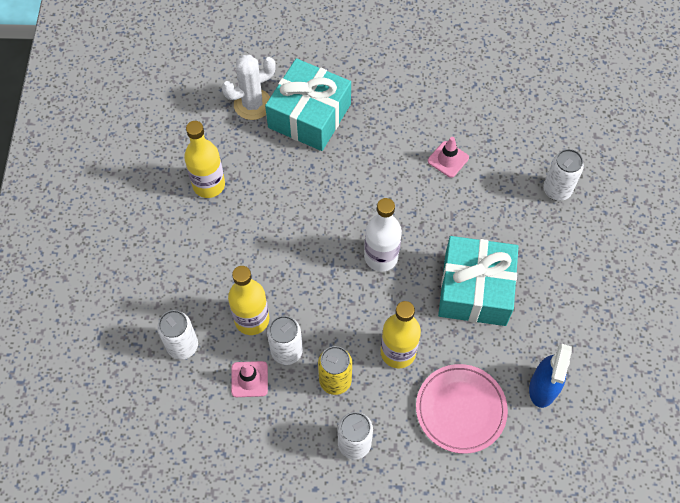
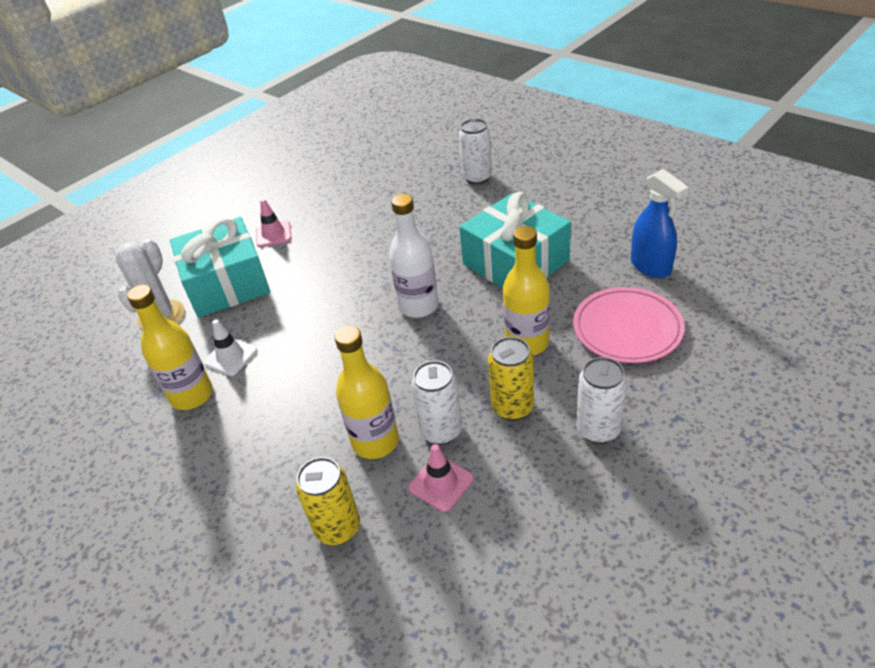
camera: 45 degrees left, 20 degrees down
(182, 346) = (338, 528): white can -> yellow can
(252, 179) = (230, 357): none -> white traffic cone
(448, 159) = (378, 221): pink traffic cone -> pink traffic cone (273, 234)

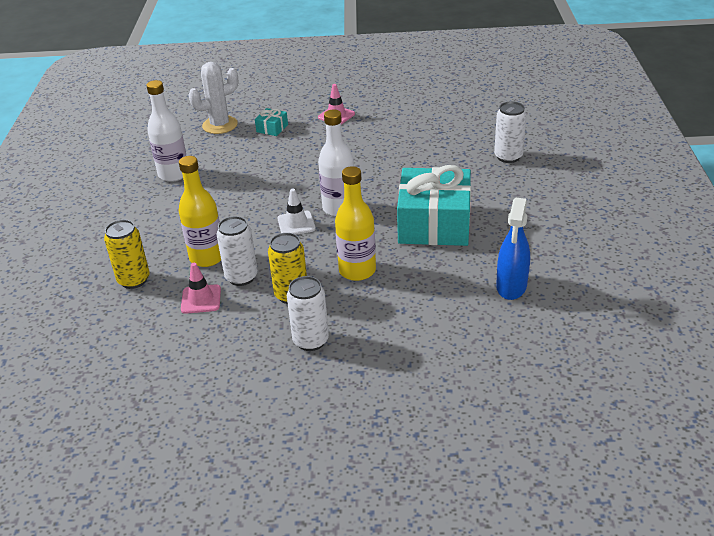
camera: 45 degrees right, 5 degrees down
(192, 395) = (174, 174): yellow bottle -> white bottle
(227, 284) = (272, 128): turquoise gift -> turquoise gift, size x0.41
(230, 357) = (216, 168): white traffic cone -> white traffic cone (296, 224)
(627, 329) = (425, 308): pink plate -> none

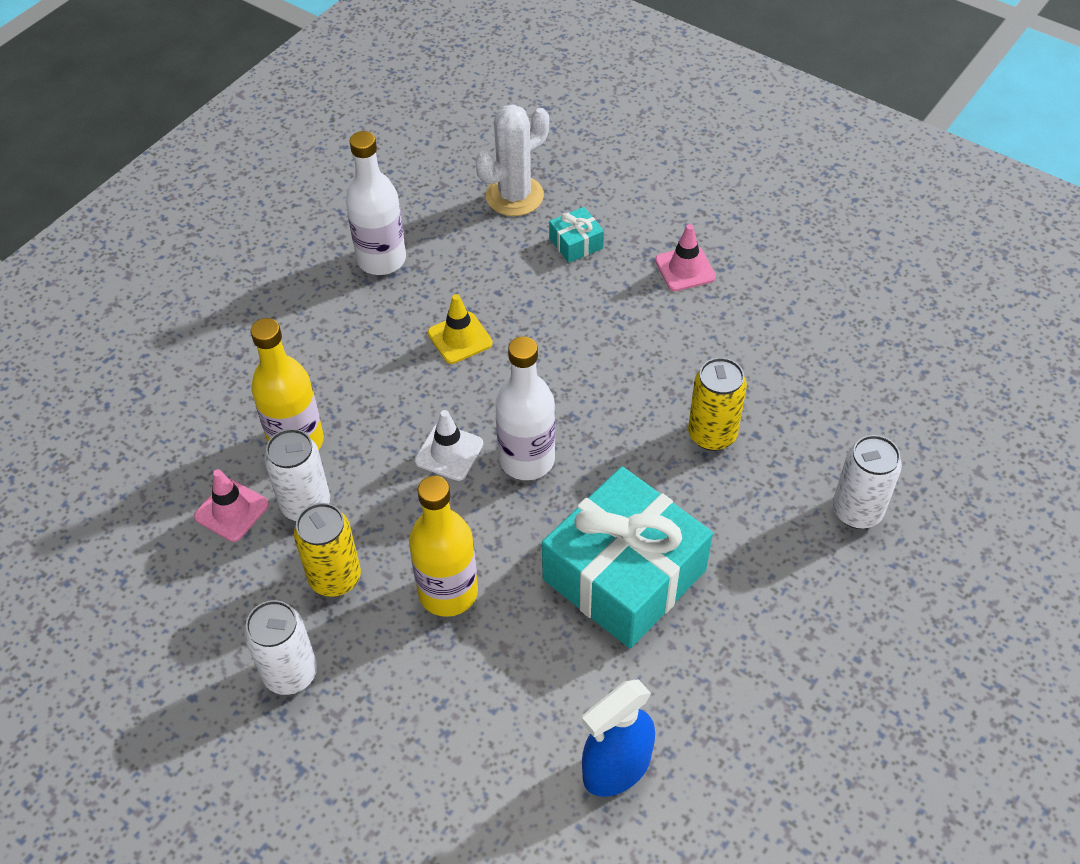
camera: 35 degrees right, 15 degrees up
(134, 280) = (188, 424): yellow can -> yellow can (712, 435)
(220, 125) = (514, 196): white cactus -> white cactus turned 45 degrees counterclockwise
(252, 183) = (460, 338): none -> yellow traffic cone

